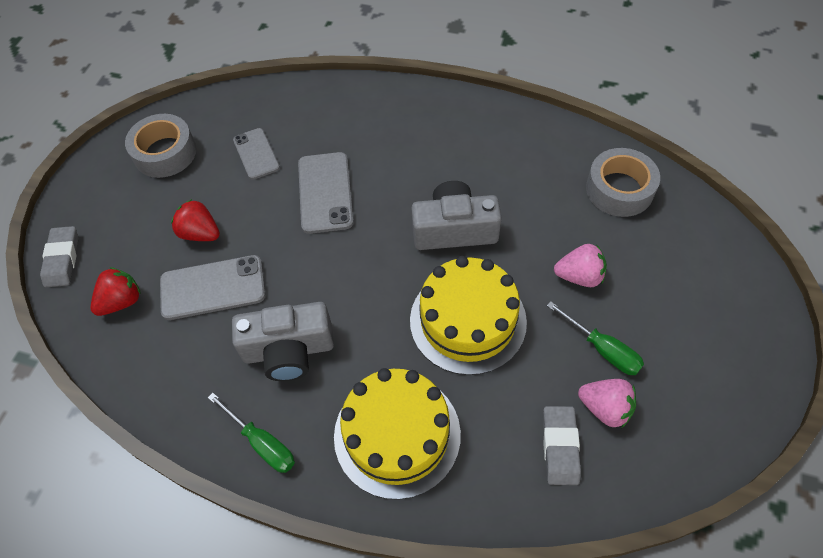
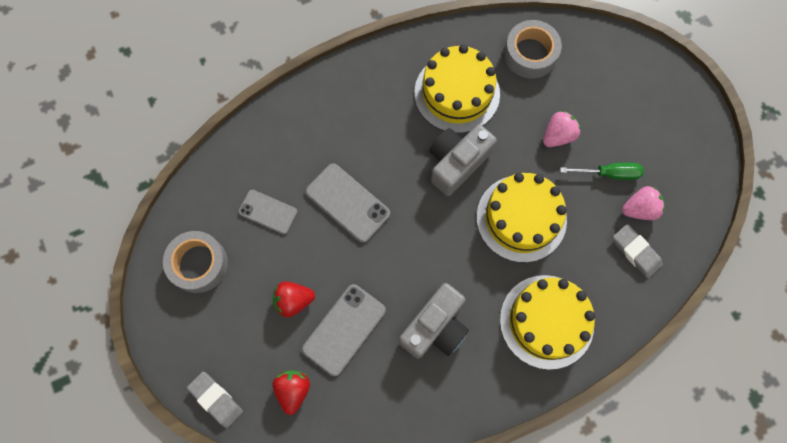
camera: 45 degrees left, 15 degrees up
(262, 443) = (477, 394): green screwdriver -> none
(513, 175) = (457, 93): none -> yellow cake

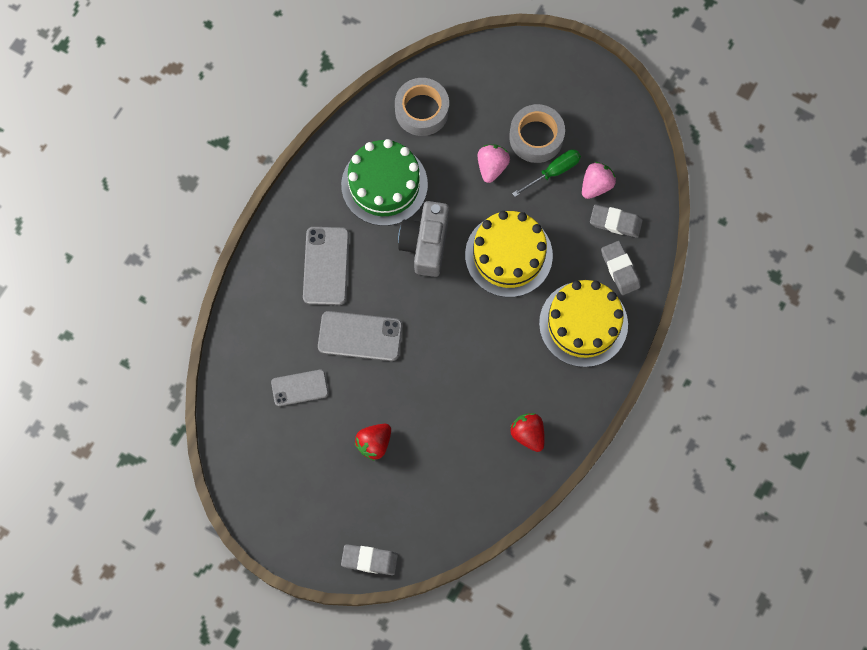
camera: 35 degrees left, 0 degrees up
(198, 264) = (274, 468): grey tape -> grey tape (536, 137)
(293, 390) = (425, 511): red strawberry -> red strawberry (528, 434)
(344, 329) = (431, 438): grey phone -> grey phone (326, 266)
(435, 327) = (501, 387): grey camera -> none
(457, 93) = (384, 184): yellow cake -> green cake
(612, 295) = (620, 269): none -> grey eraser

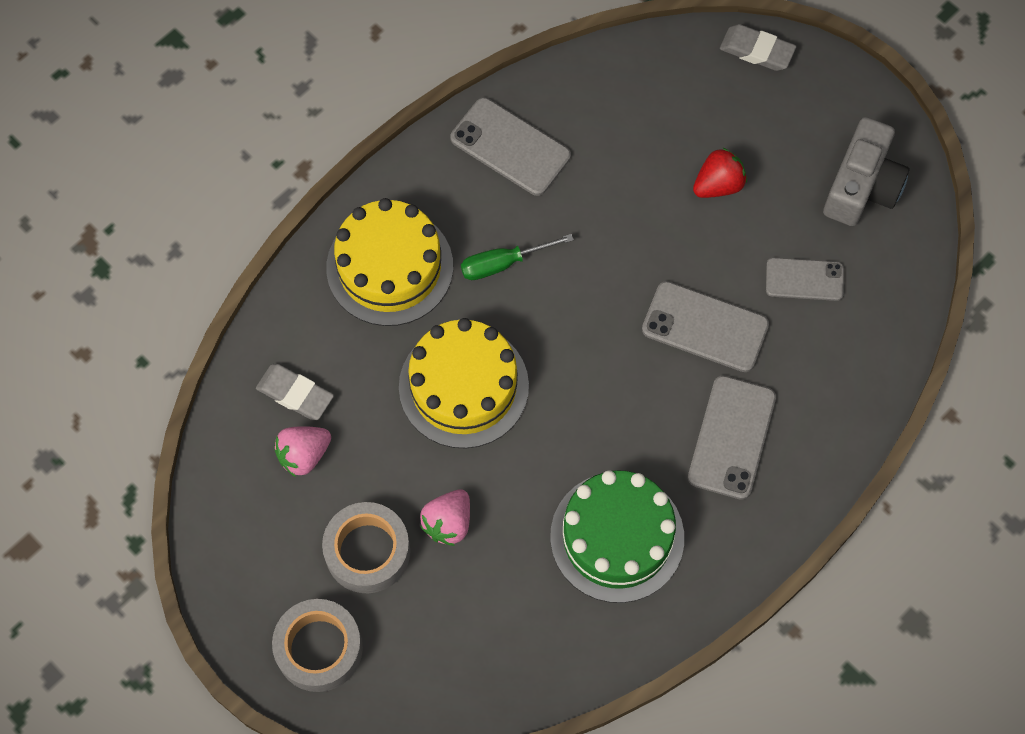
camera: 165 degrees left, 5 degrees down
(422, 110) = (529, 640): grey tape -> grey tape (319, 648)
(426, 244) = (578, 433): grey camera -> grey camera (862, 186)
(528, 434) = (510, 147): red strawberry -> grey phone
(553, 172) = (359, 491): green screwdriver -> green screwdriver (503, 263)
(620, 269) = (313, 327): grey eraser -> none

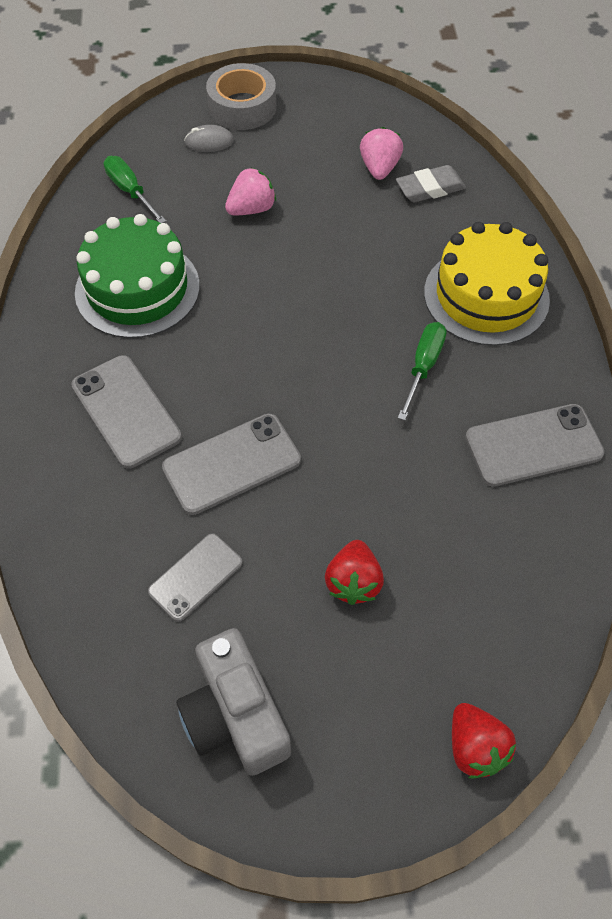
camera: 130 degrees right, 10 degrees down
(367, 551) = (278, 160): grey tape -> none
(394, 636) = (209, 142): none -> grey mouse
(448, 523) = (251, 209): pink strawberry -> pink strawberry turned 75 degrees clockwise
(463, 386) = (343, 278): yellow cake -> none
(518, 648) = (130, 191): none -> green screwdriver
(757, 51) = (475, 747): grey eraser -> red strawberry

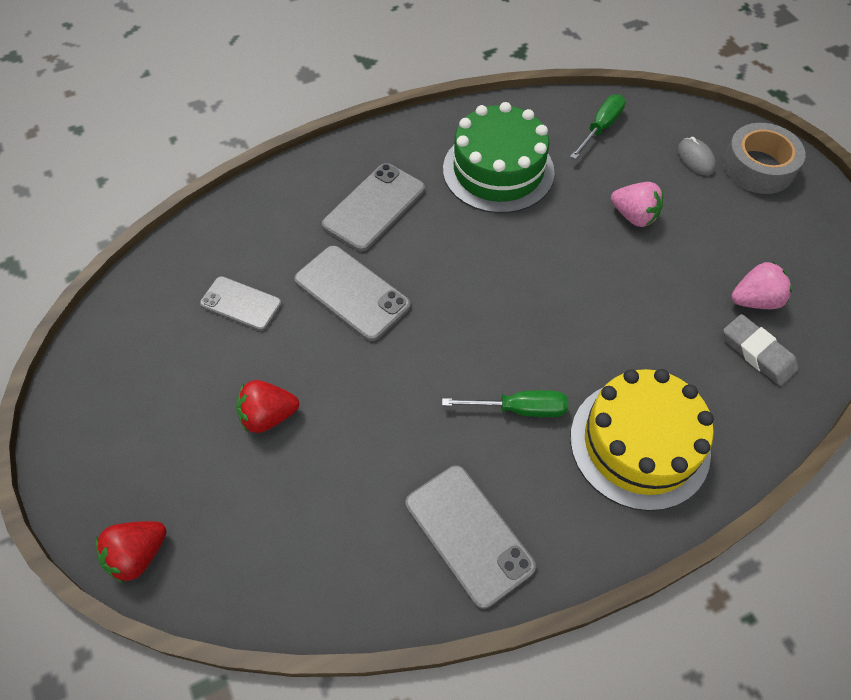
camera: 70 degrees right, 0 degrees up
(235, 715) = (133, 368): grey camera -> none

